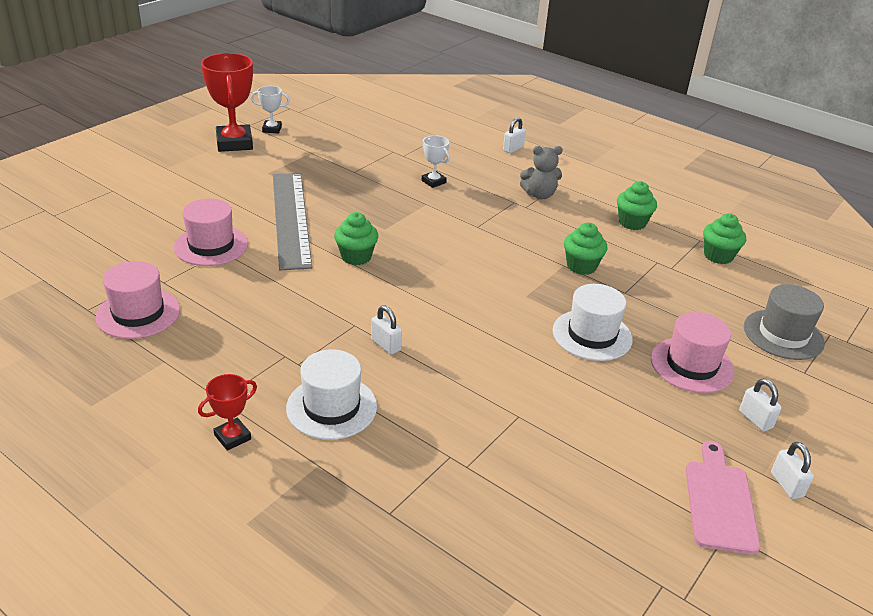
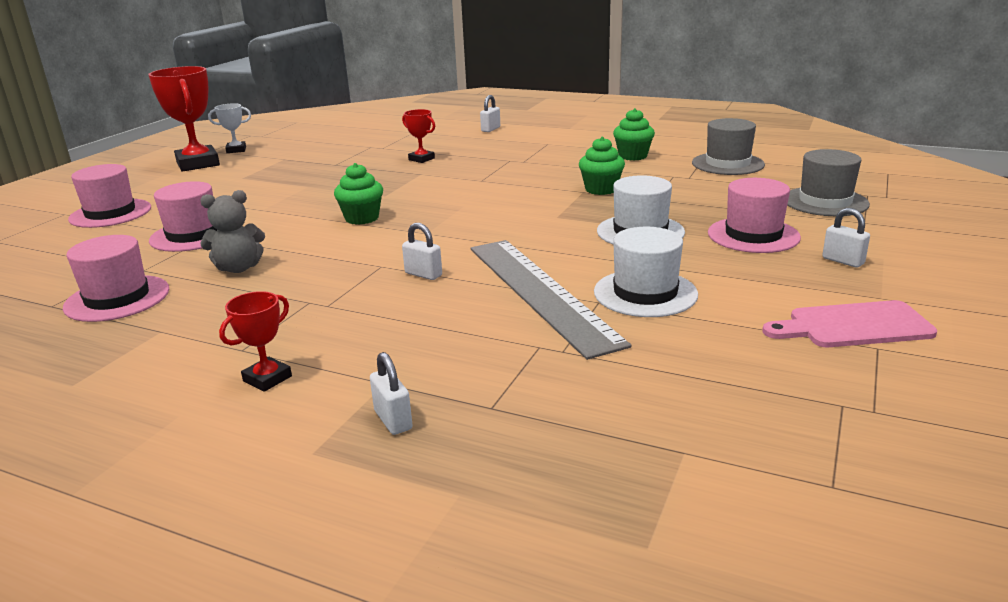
camera: 10 degrees left, 10 degrees down
(149, 199) = (110, 213): none -> pink hat
(291, 218) = (278, 203): grey ruler -> grey ruler (540, 292)
(331, 407) = (381, 332): white hat -> white hat (645, 293)
(433, 182) = (421, 159): white trophy -> red trophy
(539, 195) = (532, 152): grey teddy bear -> grey teddy bear (238, 268)
(718, 256) = (727, 164): green cupcake -> grey hat
(720, 501) = (853, 326): pink cutting board -> pink cutting board turned 90 degrees counterclockwise
(786, 485) = (910, 301): white padlock -> white padlock (393, 420)

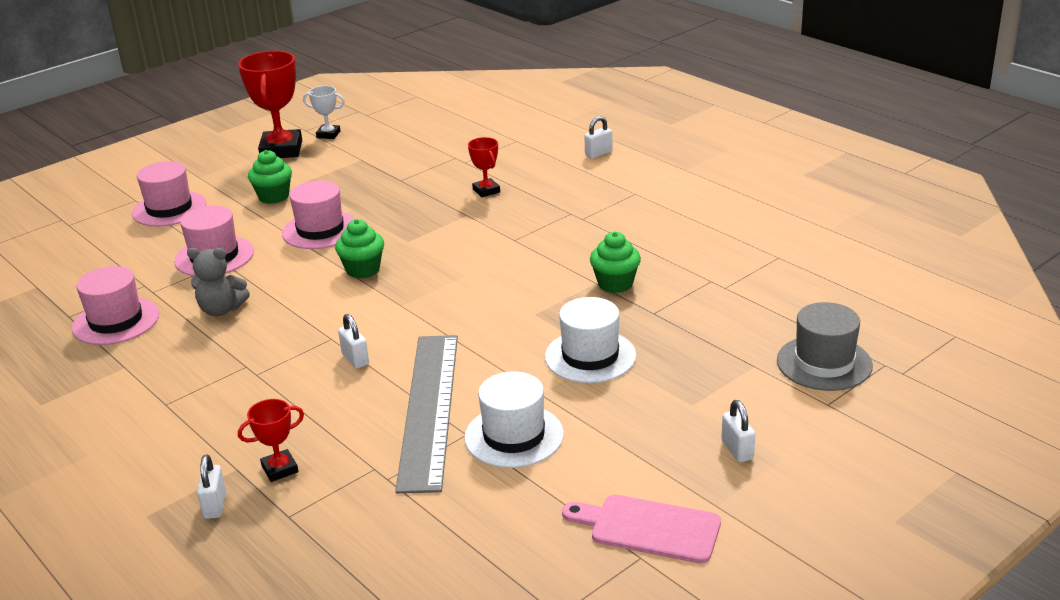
camera: 25 degrees right, 5 degrees up
(267, 378) = (163, 439): red trophy -> red trophy (280, 469)
(633, 156) = (702, 237): green cupcake -> green cupcake (274, 197)
(727, 164) = (791, 275): grey hat -> none
(753, 235) = (692, 391): pink hat -> pink hat (320, 230)

